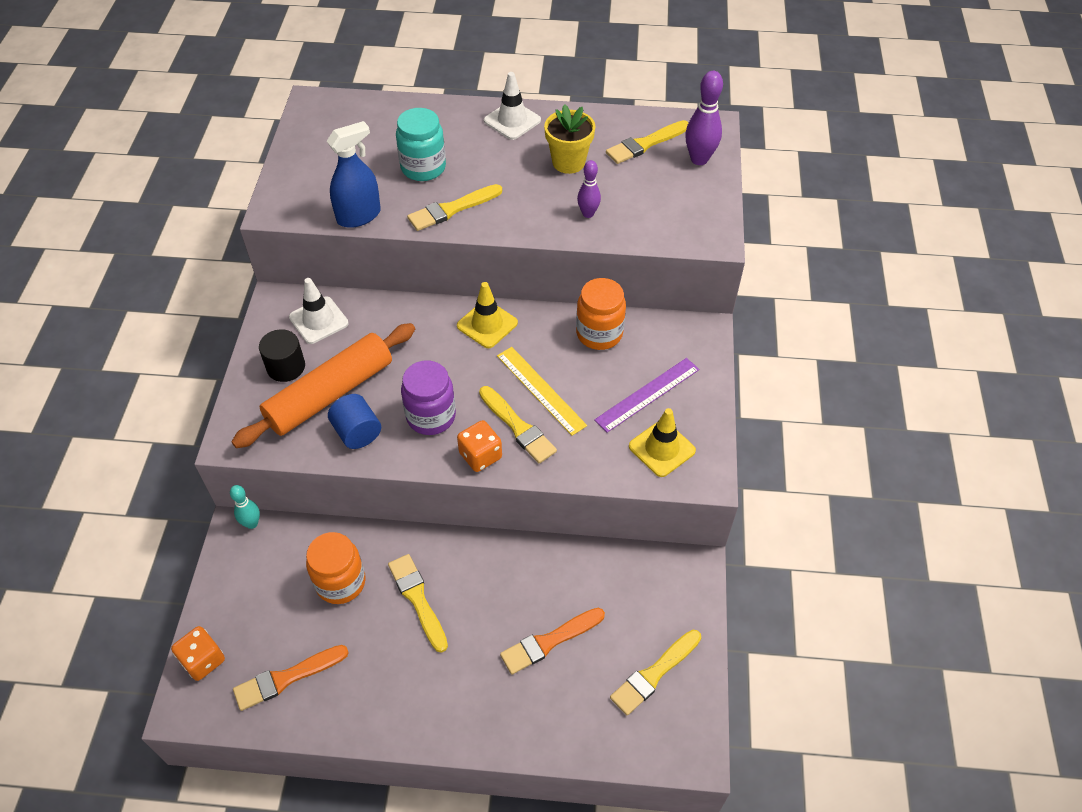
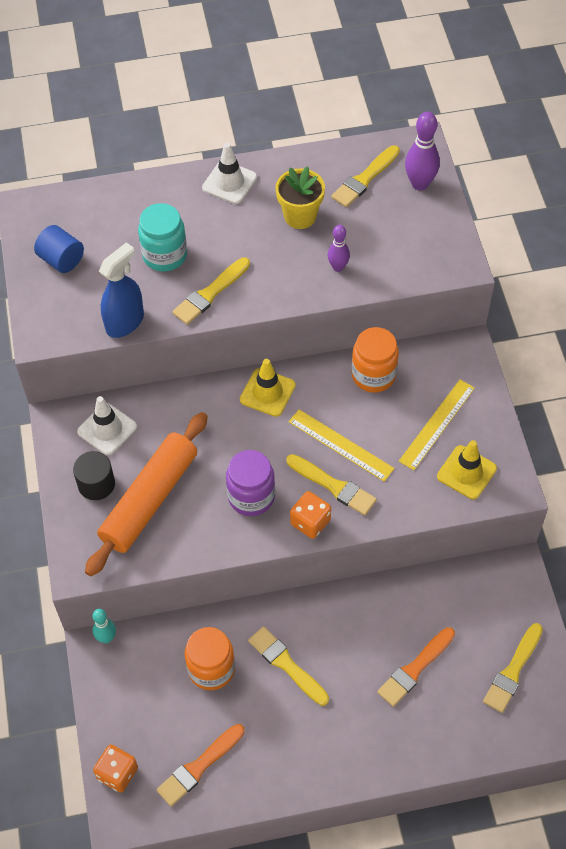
camera: 15 degrees left, 5 degrees up
(357, 432) = (190, 530): blue cylinder -> blue cylinder (61, 260)
(647, 394) = (437, 424): purple ruler -> yellow ruler

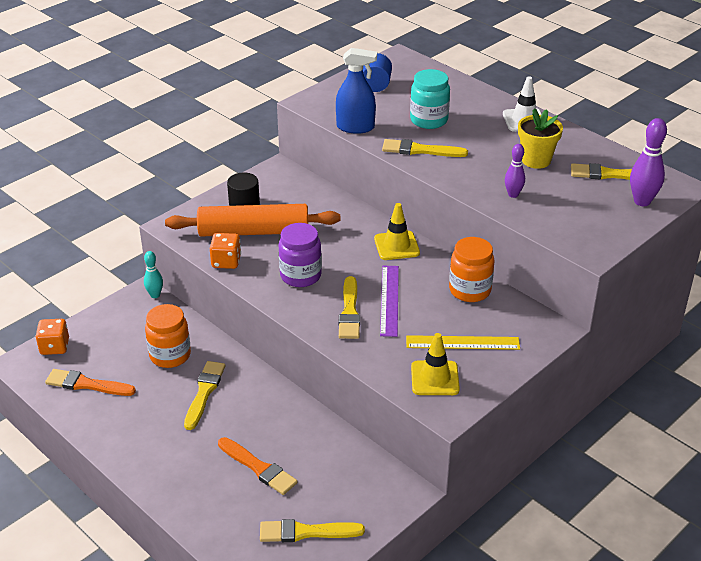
camera: 55 degrees right, 20 degrees down
(107, 429) = (291, 190): white traffic cone -> none
(310, 522) = (307, 313): orange dice -> orange dice (226, 261)
(340, 445) = (389, 300): yellow ruler -> purple ruler
(415, 669) = (258, 468): orange brush -> orange brush turned 150 degrees counterclockwise

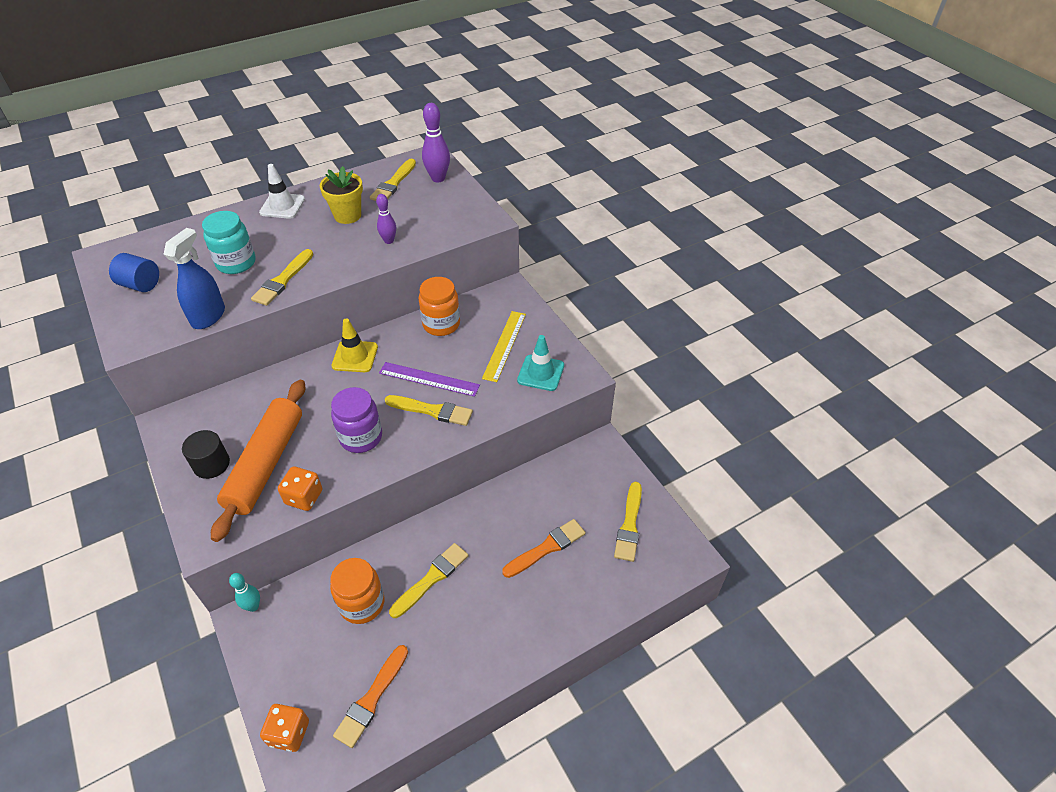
camera: 75 degrees left, 10 degrees up
(204, 392) = (431, 578): yellow brush -> yellow brush turned 105 degrees clockwise
(435, 378) = (540, 373): yellow traffic cone -> turquoise traffic cone

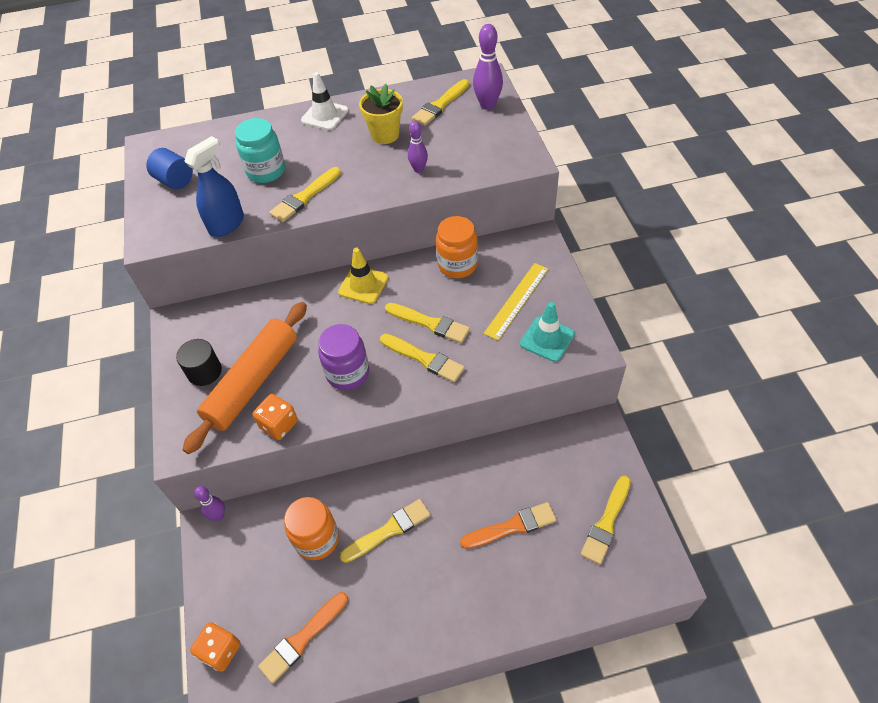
camera: 20 degrees right, 5 degrees up
(253, 606) = (218, 516): turquoise bowling pin -> purple bowling pin
(429, 379) = (430, 323): purple ruler -> yellow brush

